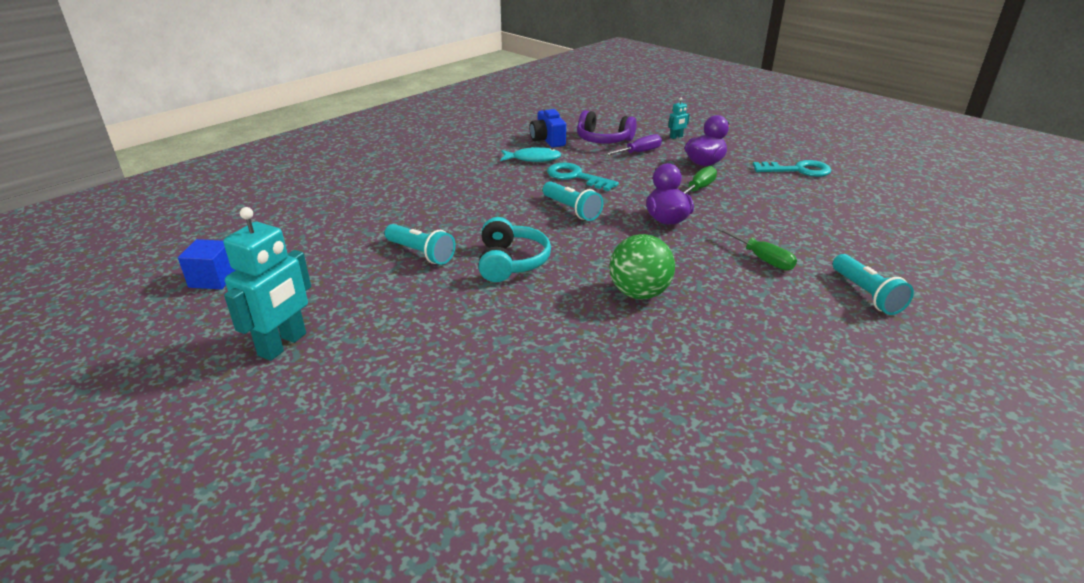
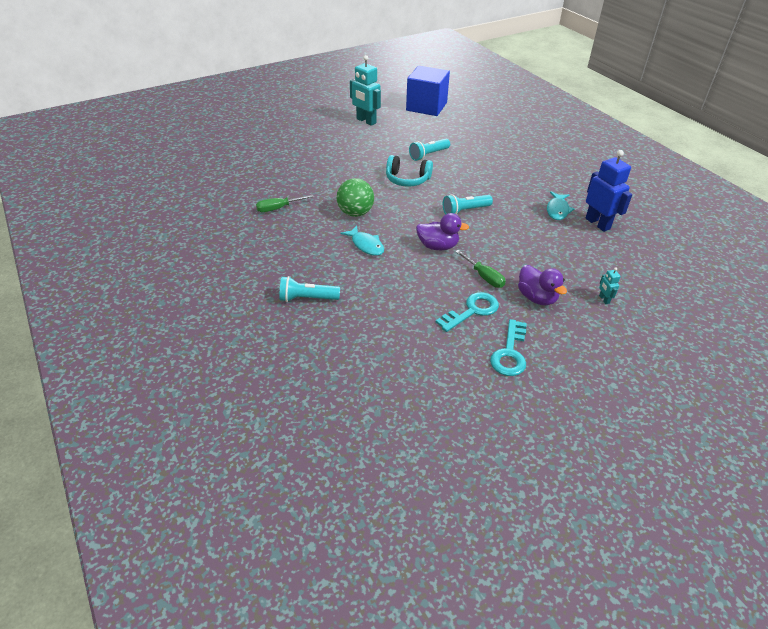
camera: 105 degrees right, 10 degrees up
(214, 279) = (426, 106): blue cube -> blue cube, size x2.00
(547, 140) = (598, 223): blue camera -> blue robot
(576, 177) = (519, 223): turquoise key -> turquoise key (472, 311)
(603, 140) = (598, 253): purple headphones -> none
(638, 152) = (565, 265): purple screwdriver -> none
(711, 270) = (366, 245): none -> turquoise fish
(761, 258) = (369, 270): green screwdriver -> green screwdriver (278, 208)

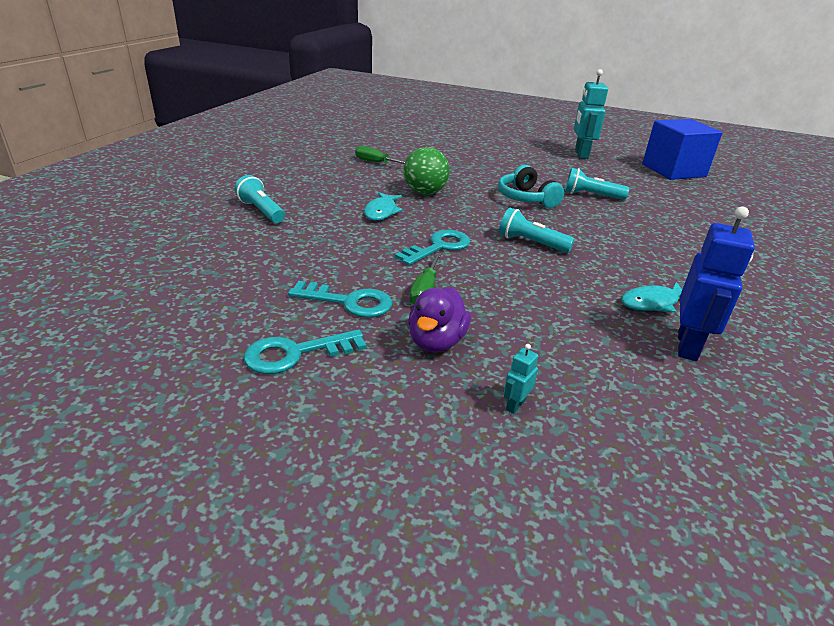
camera: 50 degrees right, 10 degrees down
(438, 246) = (438, 247): purple duck -> turquoise key

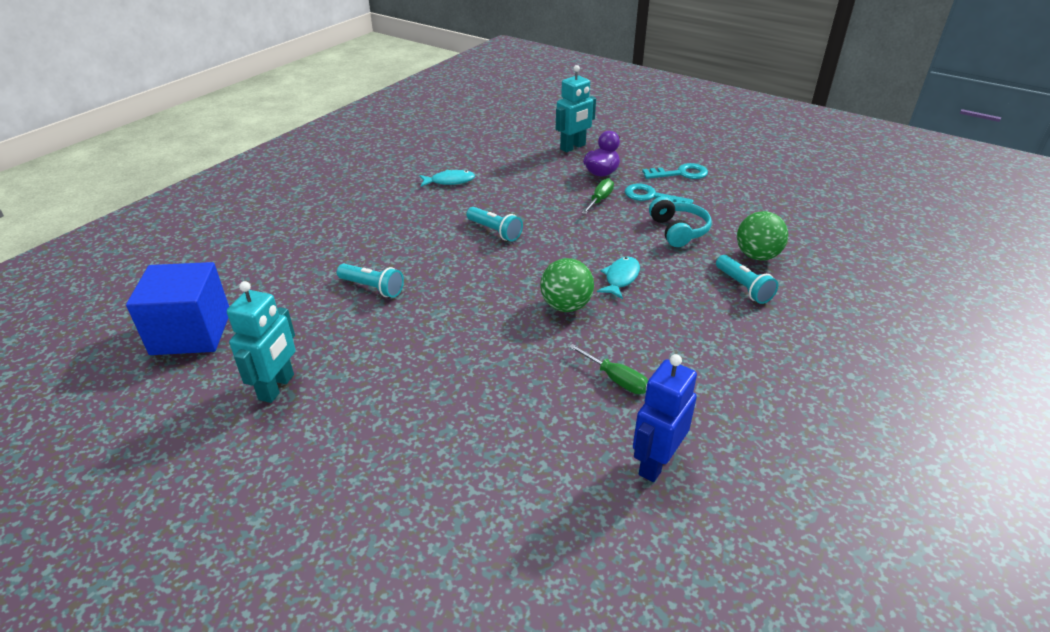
camera: 165 degrees left, 5 degrees up
(231, 237) = (757, 256): none -> green ball
(438, 247) = (577, 233): turquoise key -> none
(515, 405) = (573, 147): turquoise robot -> turquoise robot, size x2.27
(526, 198) = (453, 288): turquoise headphones -> turquoise headphones (678, 231)
(688, 346) = (458, 160): blue robot -> blue robot (655, 463)

